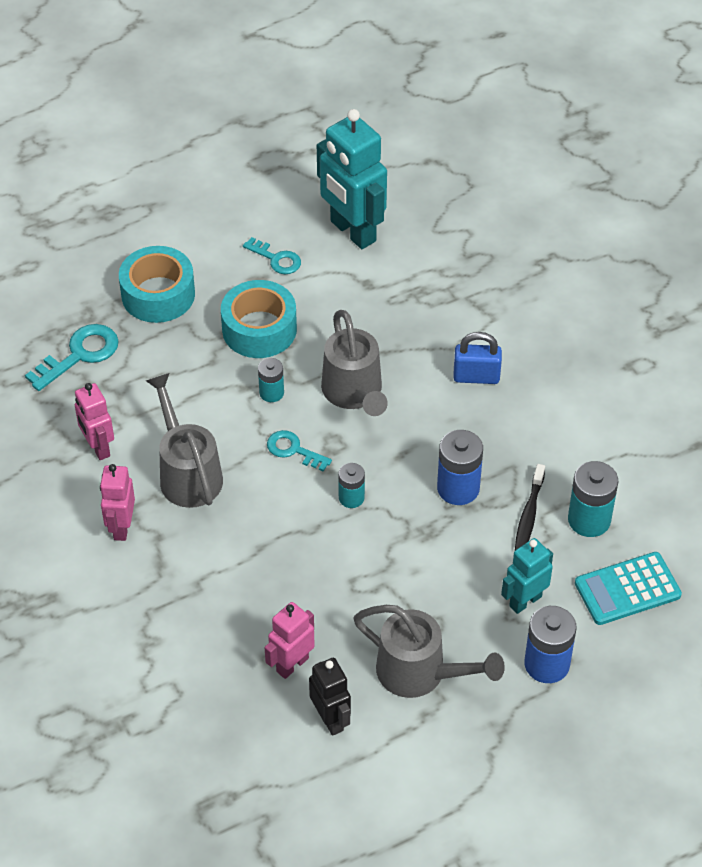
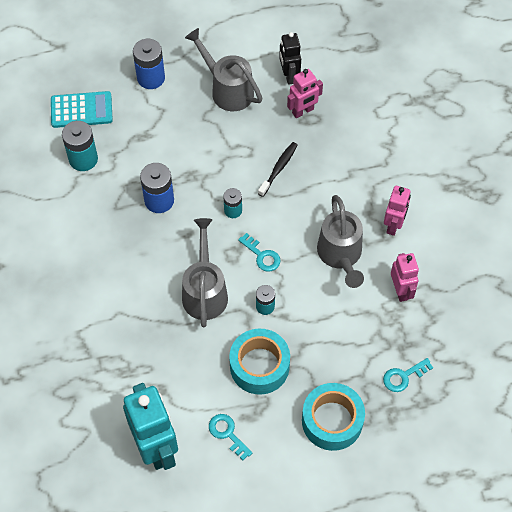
camera: 165 degrees left, 10 degrees up
(80, 354) = (403, 376): turquoise key -> turquoise key, size x0.65
(476, 376) = (111, 284): blue padlock -> none
(525, 601) = (147, 117): turquoise robot -> none
(529, 514) = (120, 171): black toothbrush -> black toothbrush (279, 168)

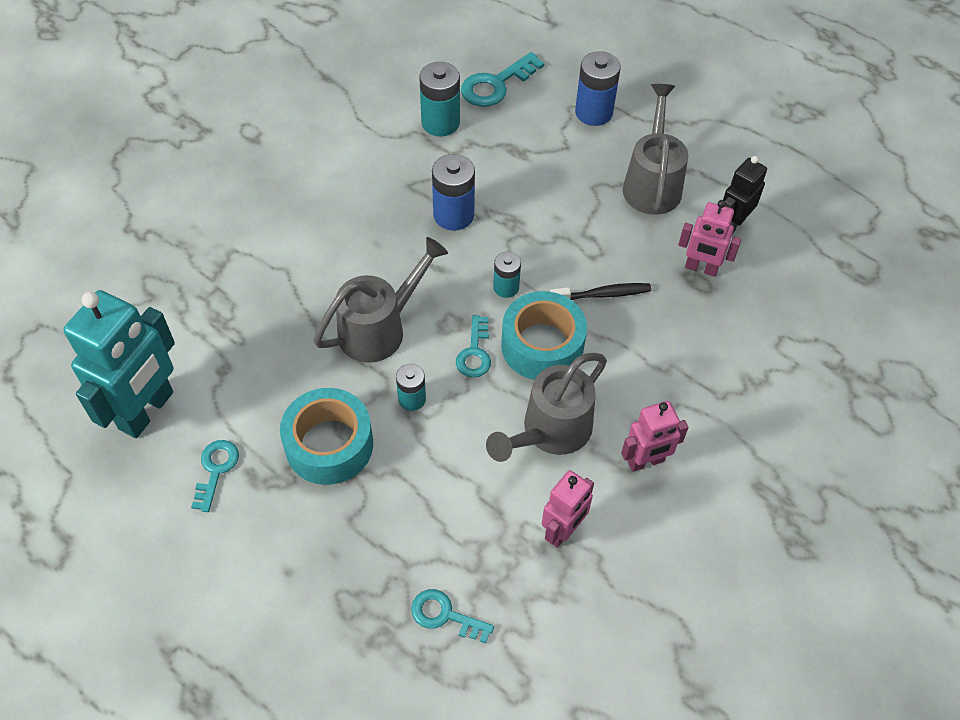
camera: 50 degrees right, 5 degrees down
(81, 110) = (496, 85): turquoise calculator -> turquoise key
(332, 421) = (317, 572): turquoise tape -> turquoise tape (542, 345)

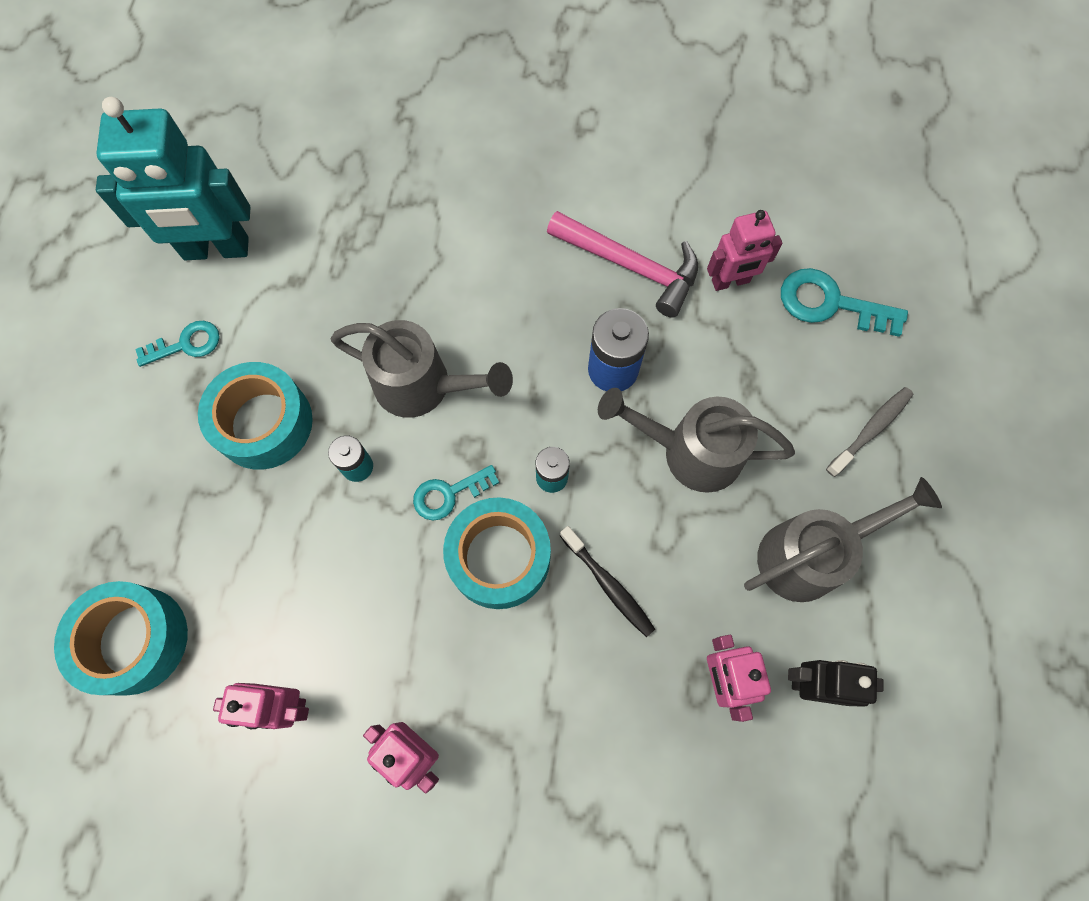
camera: 60 degrees right, 15 degrees up
(385, 166) = (631, 266): none -> pink hammer
(440, 123) = (730, 281): turquoise battery -> pink robot
(445, 615) = (134, 640): turquoise key -> turquoise tape
(550, 432) = (394, 626): grey watering can -> grey watering can (690, 451)
(593, 112) = (870, 430): blue battery -> grey toothbrush

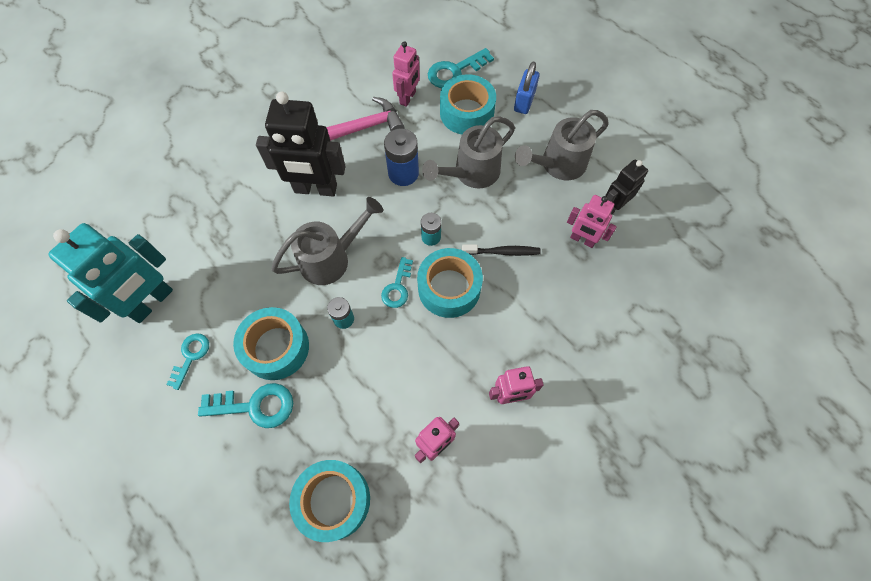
camera: 50 degrees left, 5 degrees down
(180, 461) = (255, 406): none -> turquoise key
(499, 289) = (315, 189): none -> black robot
(778, 371) = (466, 113): none -> turquoise tape
(810, 554) = (558, 165): grey watering can -> grey watering can turned 135 degrees counterclockwise
(870, 430) = (524, 102): grey toothbrush -> blue padlock

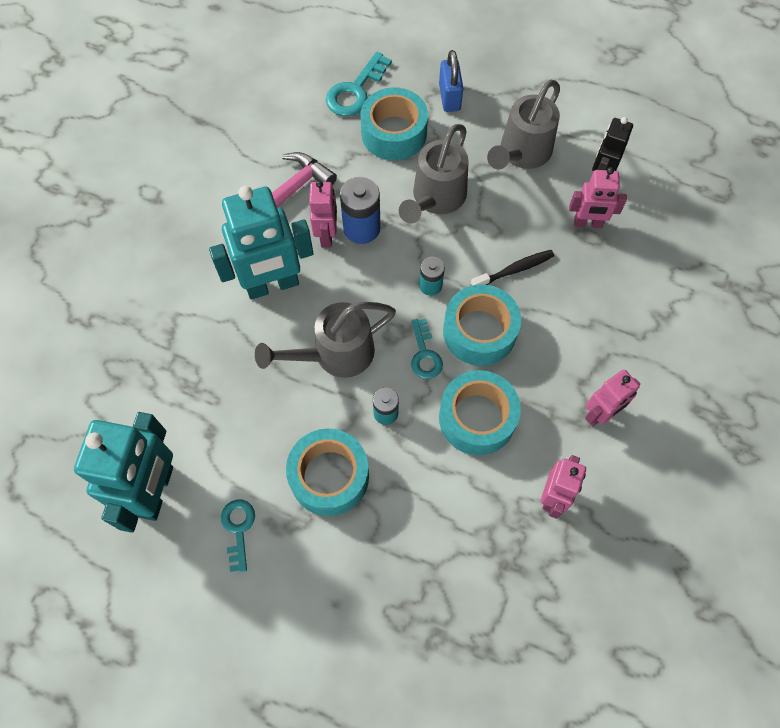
camera: 25 degrees left, 0 degrees up
(255, 406) = (343, 547): turquoise key -> none
(315, 189) = (272, 285): black robot -> turquoise robot
(331, 258) = (335, 354): grey watering can -> grey watering can turned 150 degrees counterclockwise
(333, 500) = (481, 602): turquoise tape -> turquoise tape (477, 418)
(408, 98) = (319, 141): pink robot -> pink robot (327, 235)

